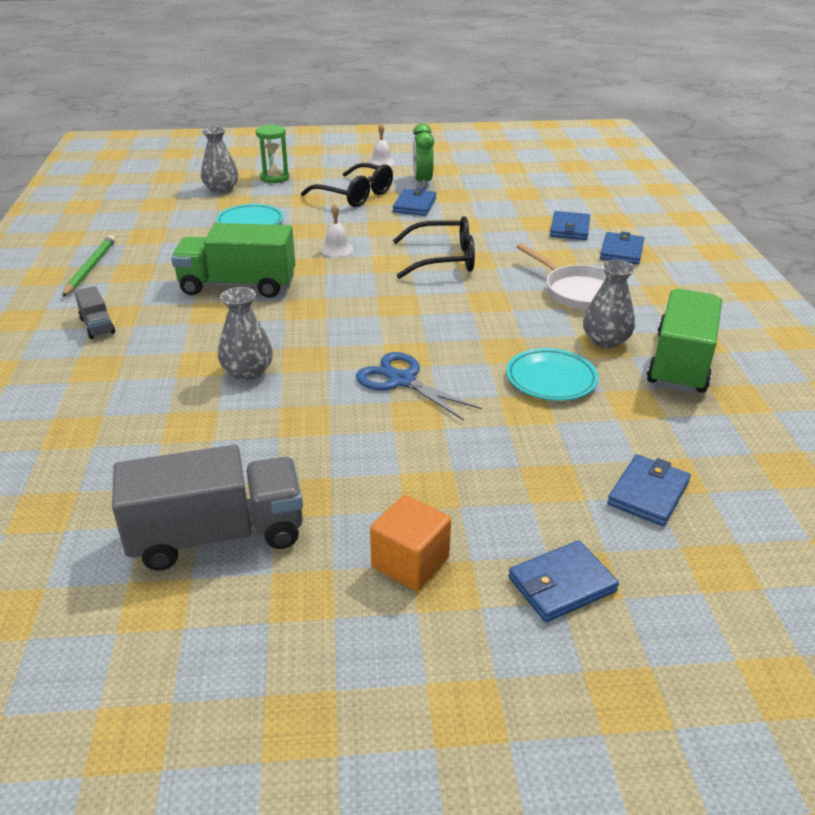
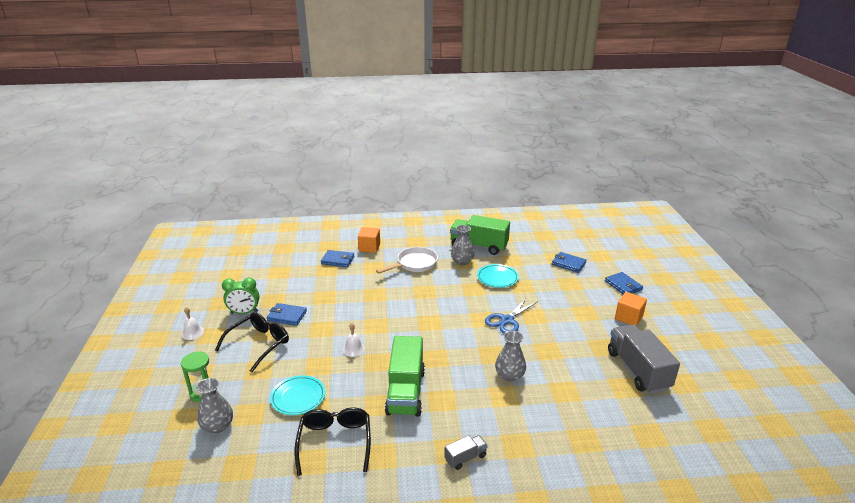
camera: 90 degrees left, 5 degrees down
(90, 268) = (372, 486): green pencil -> none
(443, 259) = (373, 305): black glasses -> black glasses (335, 442)
(621, 251) = (369, 247): blue wallet -> orange cube

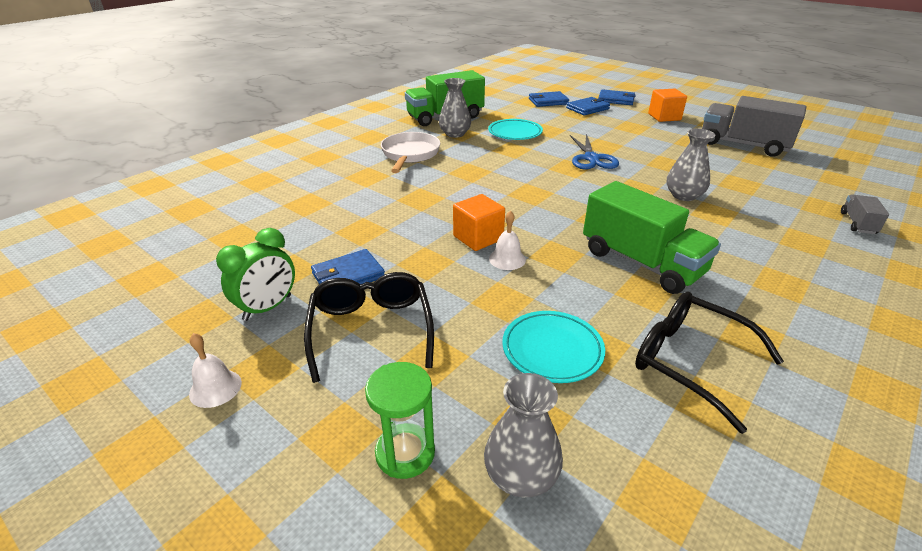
camera: 45 degrees left, 5 degrees up
(338, 260) = (304, 189): blue wallet -> blue wallet (587, 108)
(369, 247) = (323, 162): orange cube -> orange cube (478, 238)
(465, 458) = (803, 279): grey truck -> grey truck (857, 223)

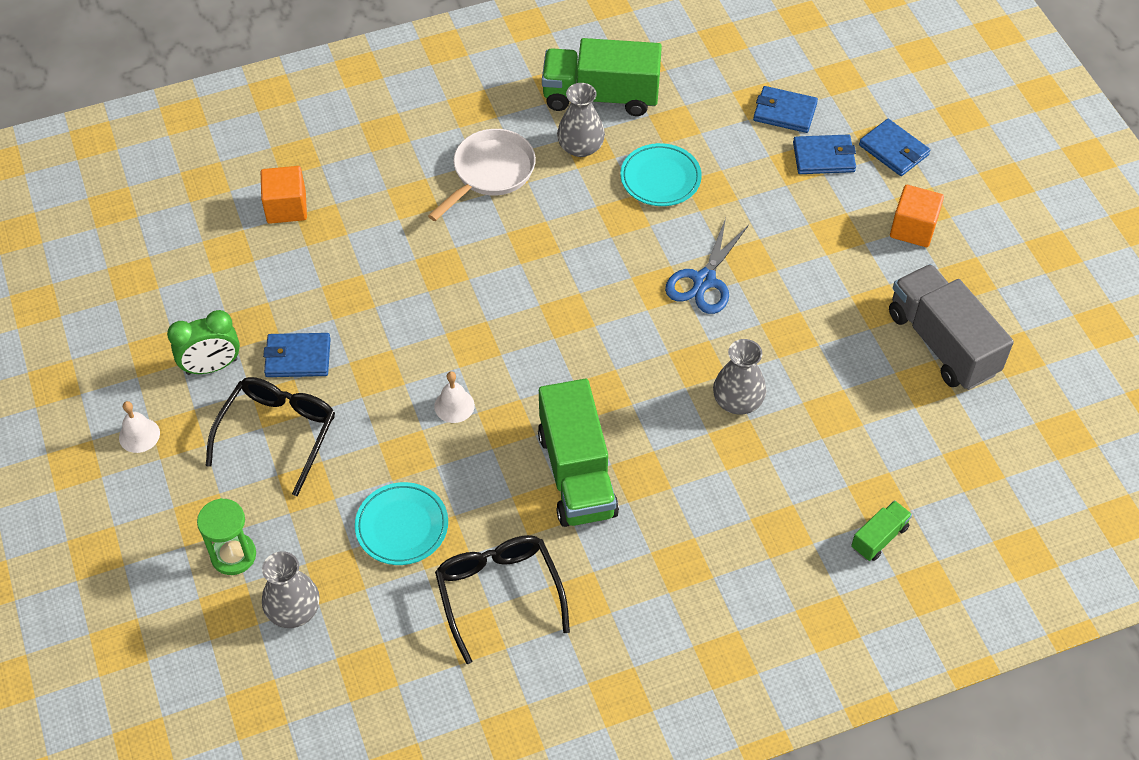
camera: 30 degrees right, 20 degrees up
(478, 238) = (451, 362): orange cube -> orange cube (286, 207)
(857, 223) = (879, 538): grey truck -> green truck

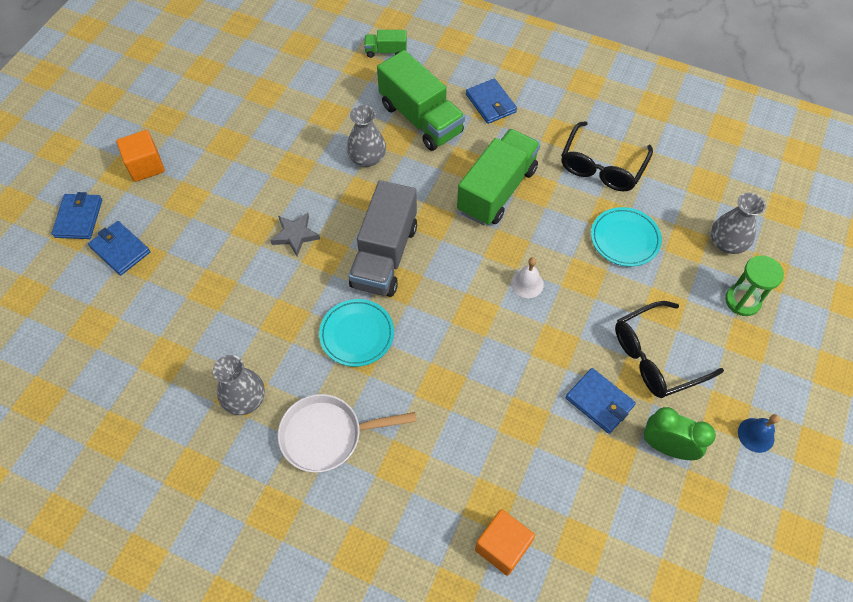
camera: 135 degrees left, 5 degrees up
(139, 435) = (756, 435): white bell -> blue bell
(601, 96) = (178, 430): green truck -> green truck (421, 119)
(660, 178) = (229, 325): turquoise plate -> turquoise plate (357, 334)
(704, 281) = (295, 235): blue scissors -> grey star
(784, 112) = (92, 301): blue wallet -> blue wallet (491, 103)
(942, 343) = (228, 101): grey truck -> grey truck (384, 255)

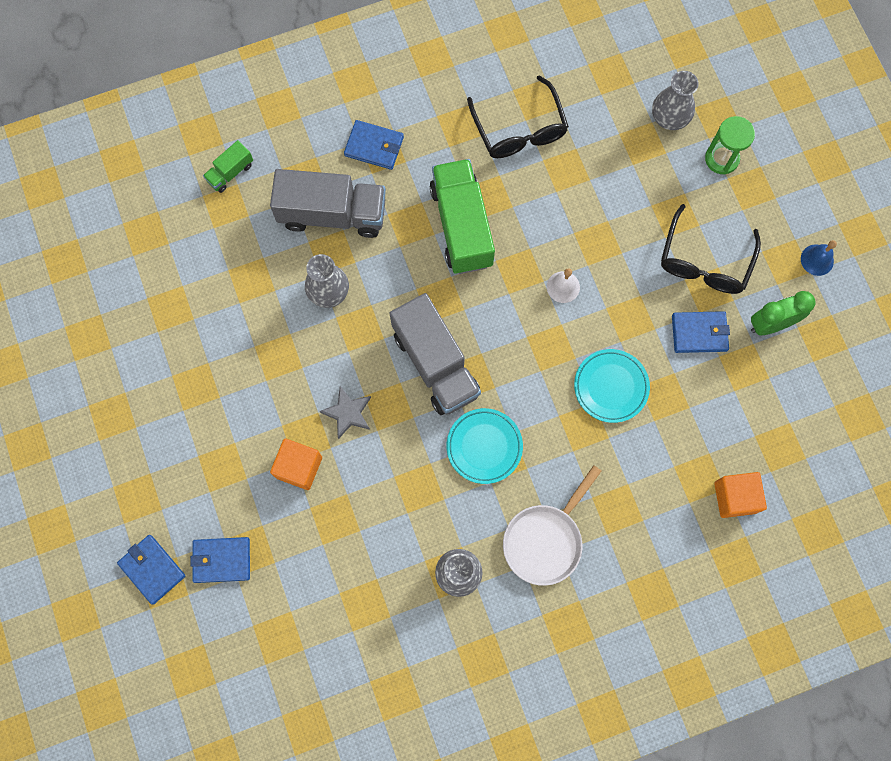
camera: 45 degrees left, 15 degrees up
(146, 166) = (150, 472): orange cube -> orange cube (299, 467)
(421, 119) = (332, 214): green truck -> grey truck
(624, 239) = (596, 181): turquoise plate -> turquoise plate (611, 387)

